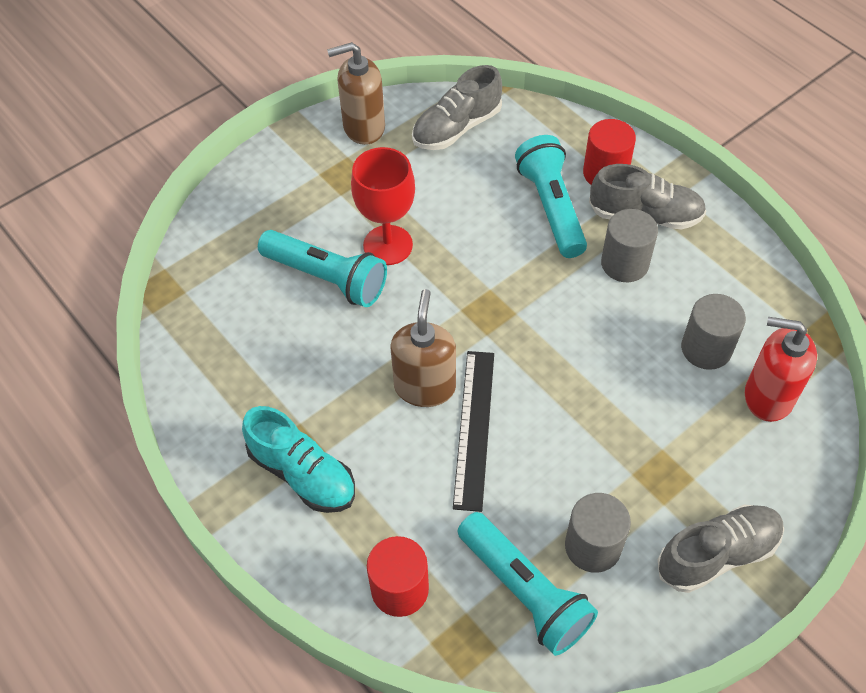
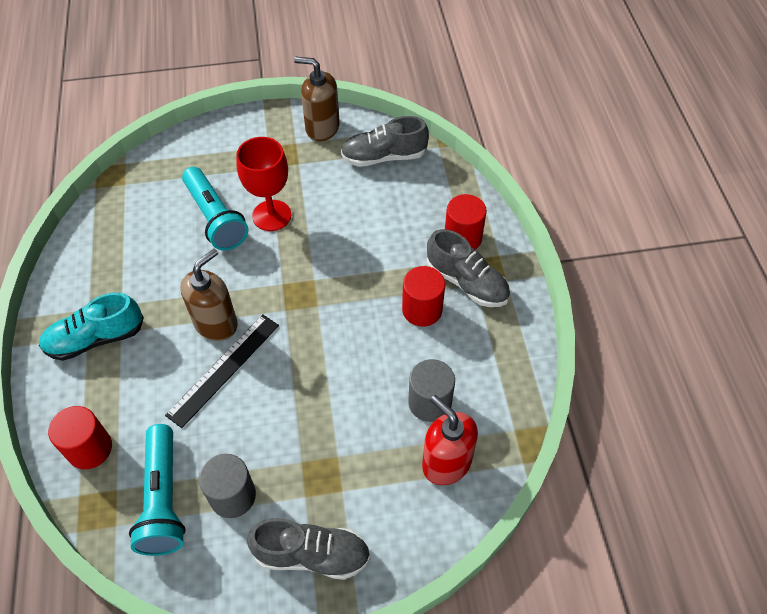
camera: 30 degrees right, 0 degrees up
(302, 474) = (95, 339): turquoise shoe -> turquoise shoe turned 90 degrees clockwise
(551, 207) = (403, 243): turquoise flashlight -> none
(624, 264) = (422, 310): grey cylinder -> red cylinder

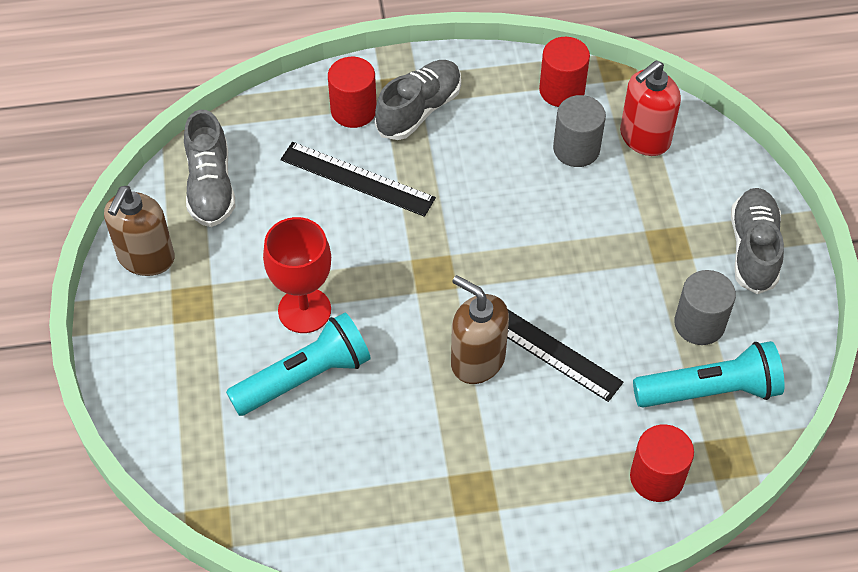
camera: 90 degrees left, 0 degrees up
(95, 339) = (502, 498): turquoise shoe -> none
(392, 242) = (357, 179): none -> black ruler
(422, 310) = (457, 152): red cylinder -> red cylinder (562, 90)

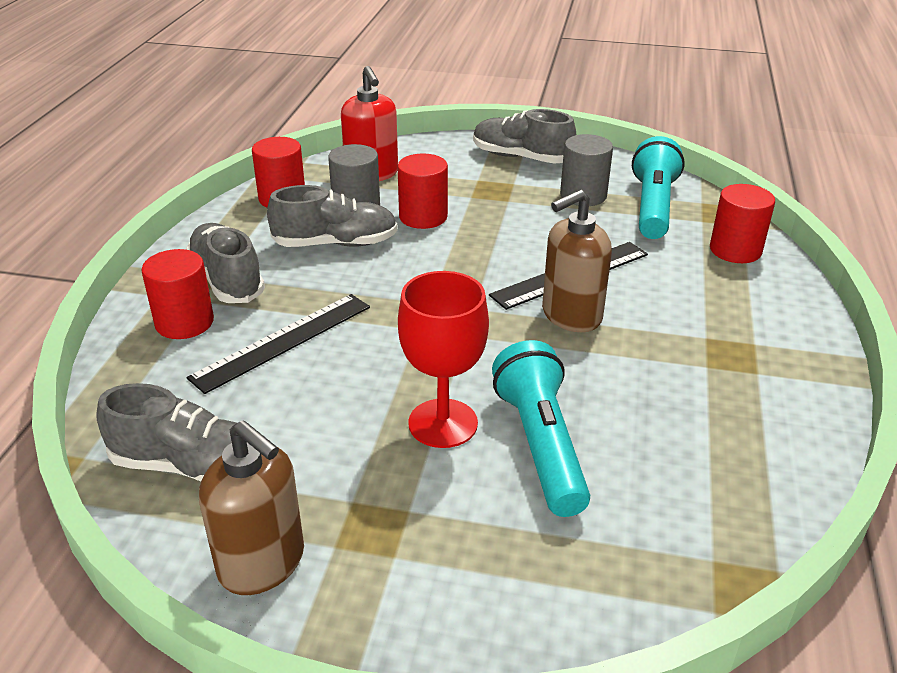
camera: 70 degrees left, 20 degrees down
(507, 158) = (336, 243): none -> grey shoe
(585, 205) = (423, 217): none -> red cylinder

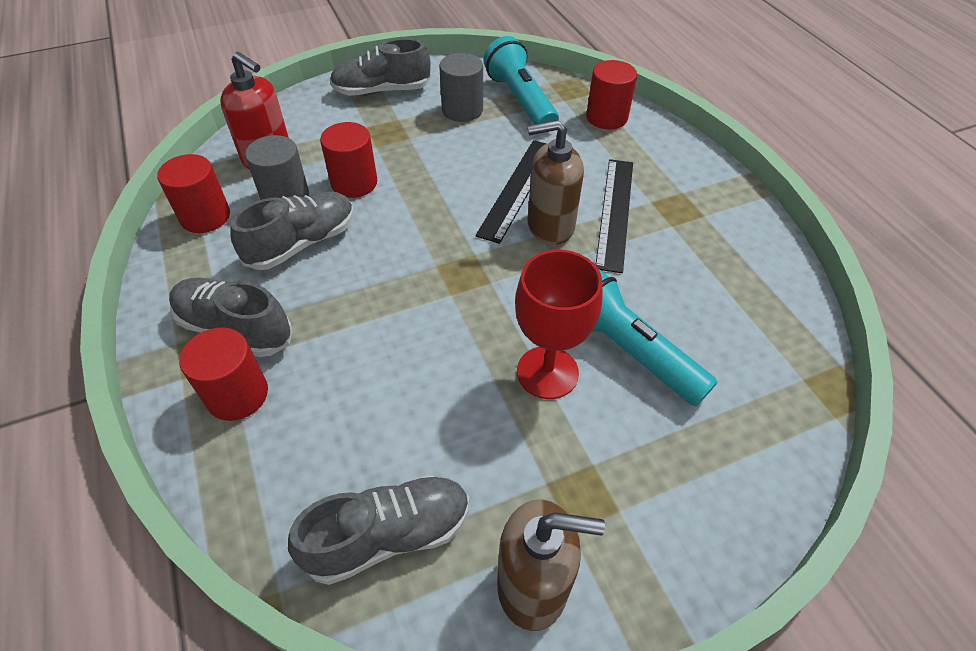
camera: 35 degrees left, 15 degrees up
(283, 341) = (349, 366): black ruler -> black ruler (615, 212)
(571, 315) = (550, 226): brown soap dispenser -> brown soap dispenser turned 60 degrees clockwise

